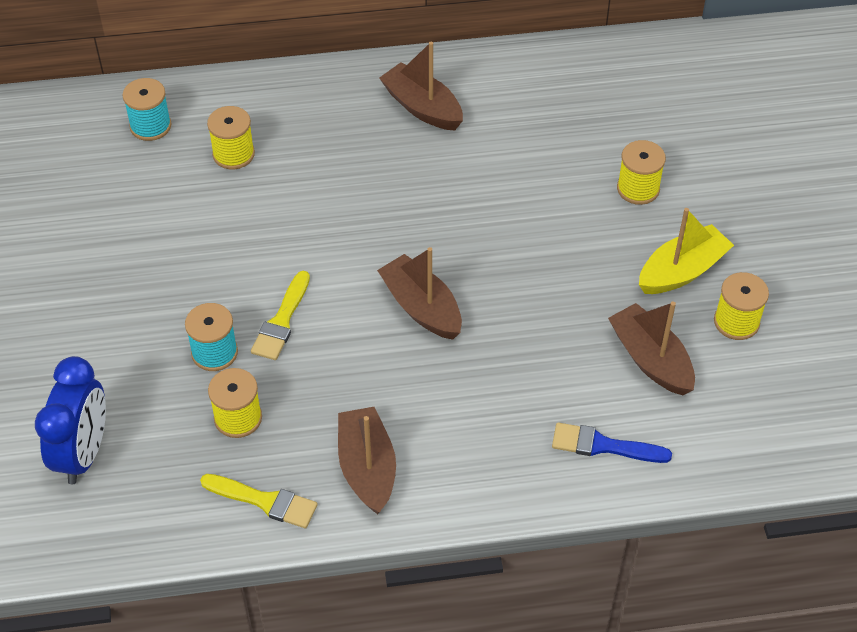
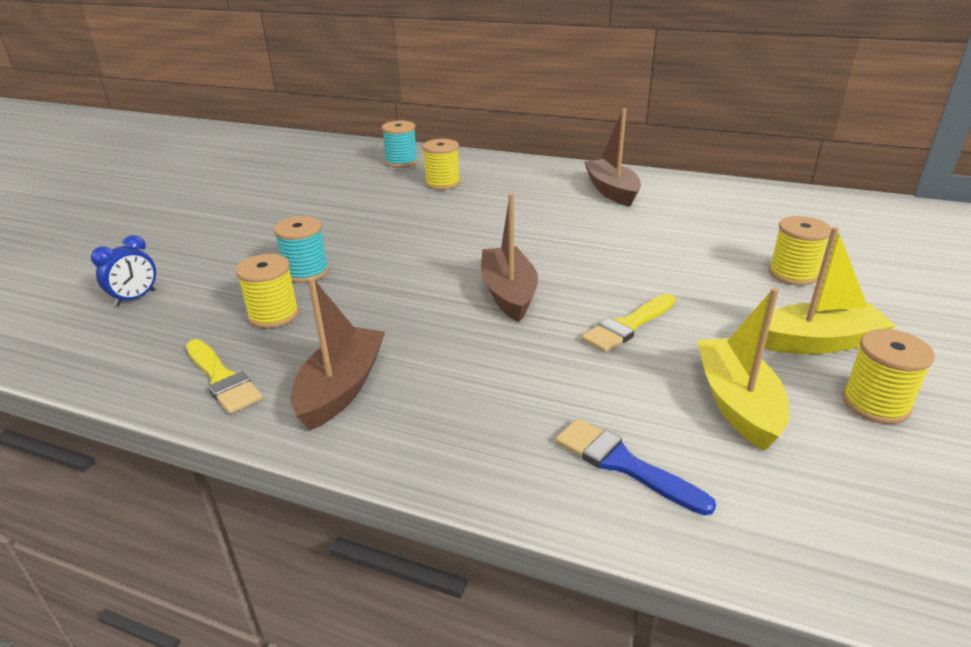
camera: 30 degrees right, 20 degrees down
(84, 453) = (135, 298): blue clock -> blue clock, size x0.56
(281, 321) = (379, 269): yellow brush -> yellow brush (628, 326)
(651, 359) = (737, 403): brown boat -> yellow boat

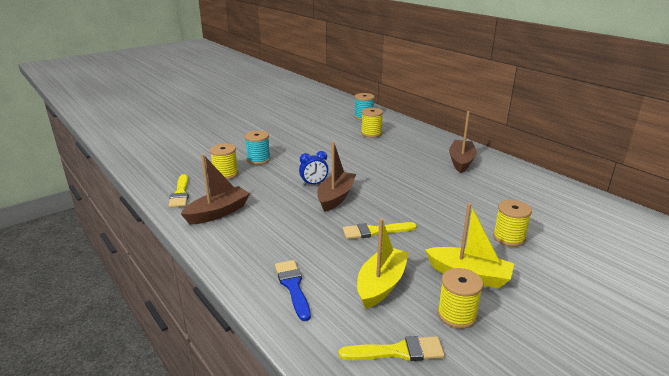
camera: 30 degrees right, 5 degrees down
(135, 298) = (183, 151): blue clock -> blue clock (314, 184)
(884, 495) = (397, 351): none -> yellow brush

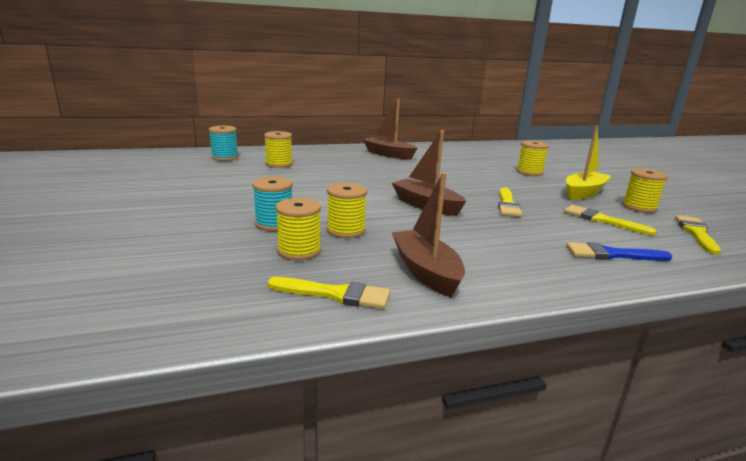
camera: 70 degrees left, 5 degrees down
(263, 180) = (346, 230): none -> yellow spool
(314, 184) = (384, 208): blue clock -> none
(381, 285) = (602, 220): yellow boat -> yellow brush

